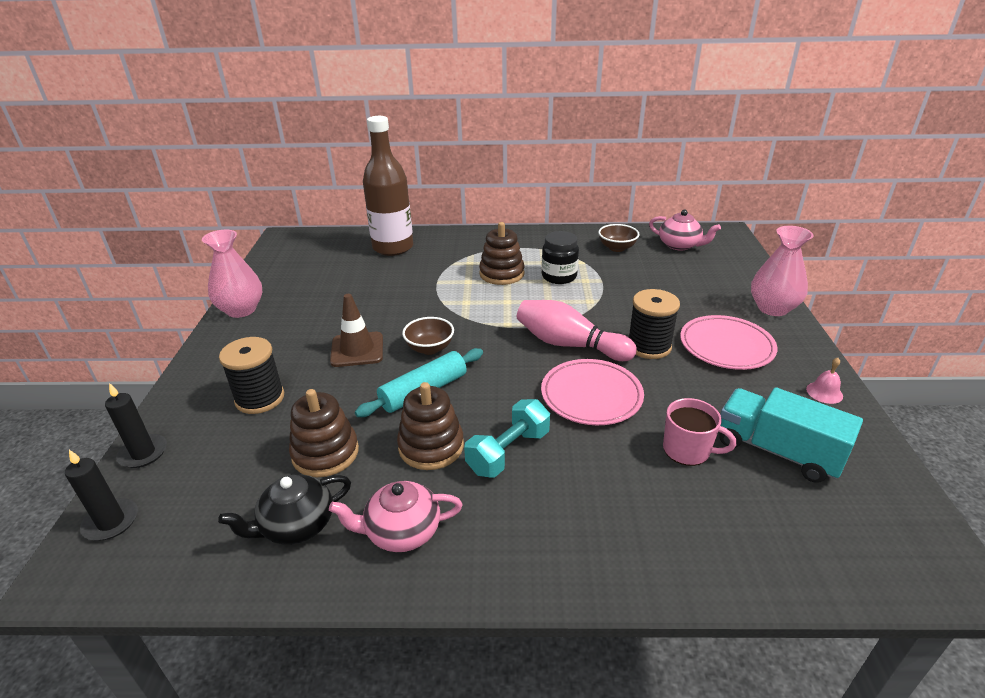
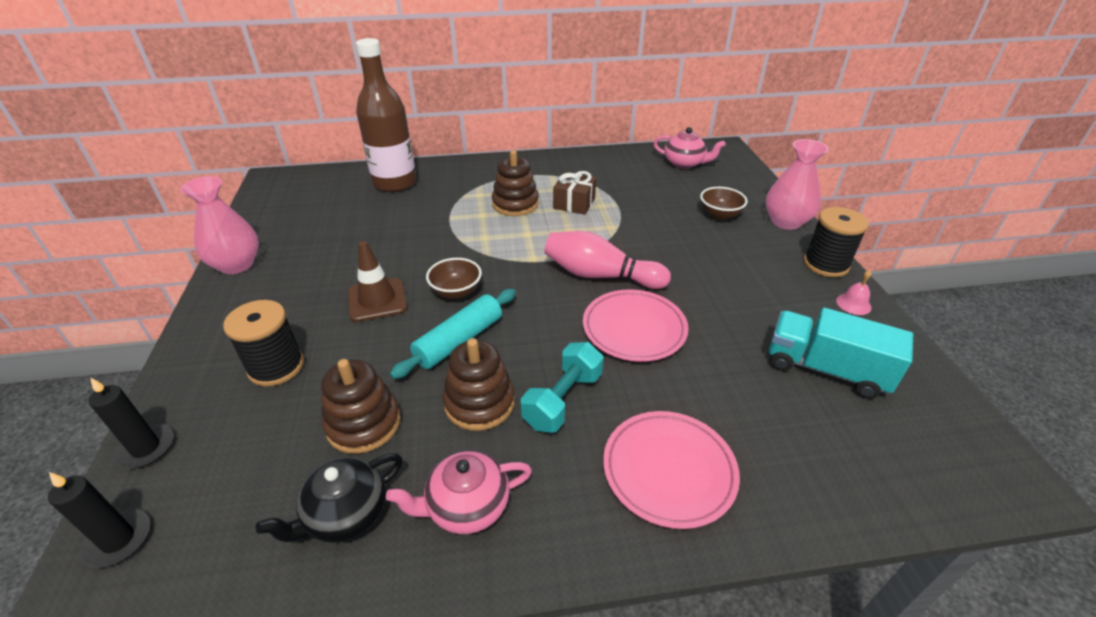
camera: 10 degrees left, 5 degrees up
(559, 276) = (574, 203): black jar -> brown gift
(617, 248) = (625, 170): brown bowl -> brown bowl (719, 215)
(649, 346) = (679, 271): black spool -> black spool (825, 264)
(687, 450) = (741, 378): pink mug -> none
(726, 346) = (752, 264): pink plate -> pink plate (669, 470)

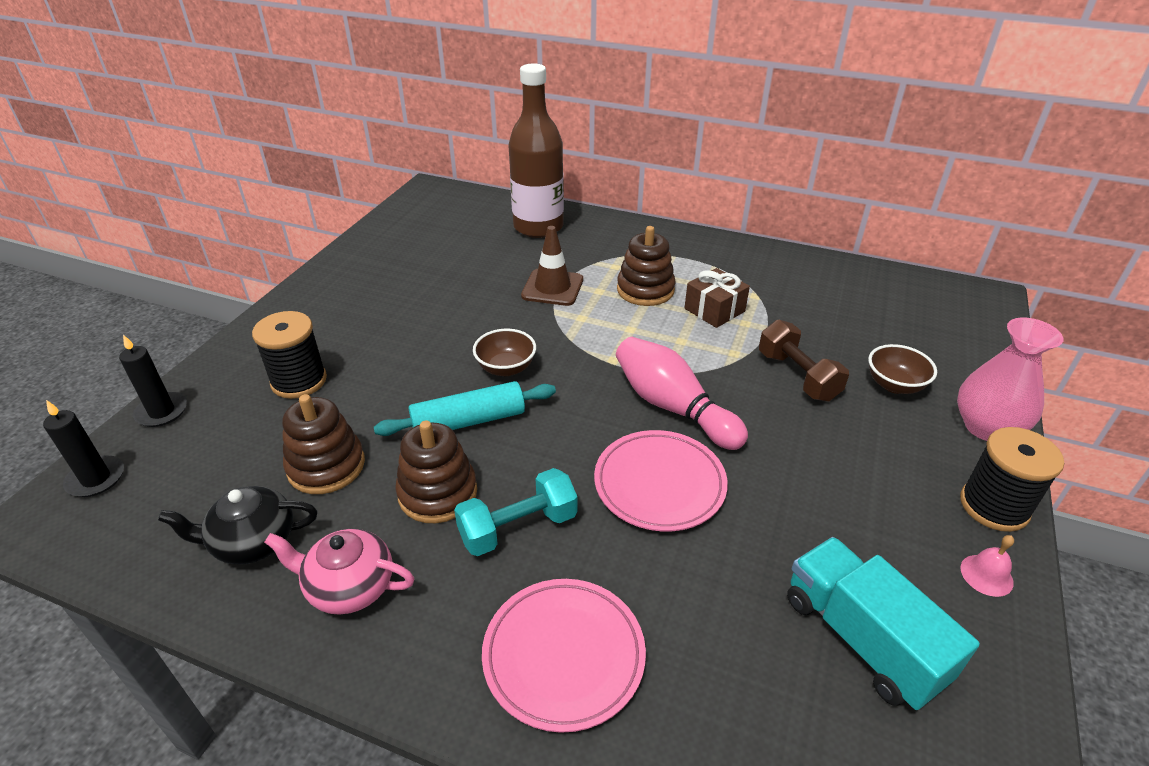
camera: 30 degrees right, 0 degrees up
(236, 265) = (338, 269): pink vase -> none
(377, 300) = (427, 349): brown traffic cone -> brown traffic cone (552, 288)
(661, 228) = (797, 376): none -> brown dumbbell
(684, 163) = (905, 301): pink teapot -> none

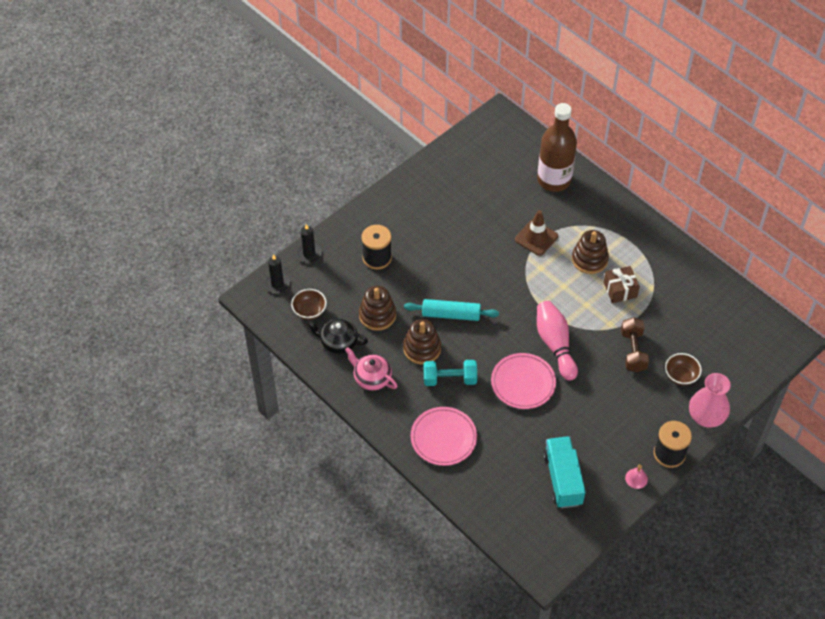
camera: 25 degrees right, 15 degrees up
(506, 368) = (483, 288): brown bowl -> brown bowl (309, 311)

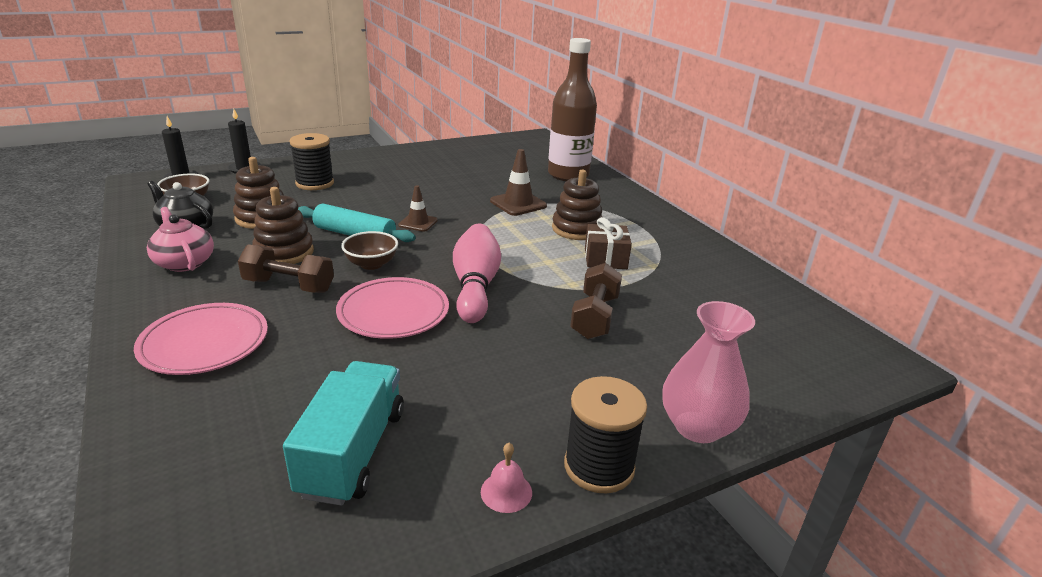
camera: 15 degrees right, 25 degrees down
(449, 379) = (289, 286): turquoise dumbbell -> brown dumbbell
(482, 287) = (418, 223): none -> brown traffic cone
(680, 376) = (665, 361): brown bowl -> brown bowl (371, 264)

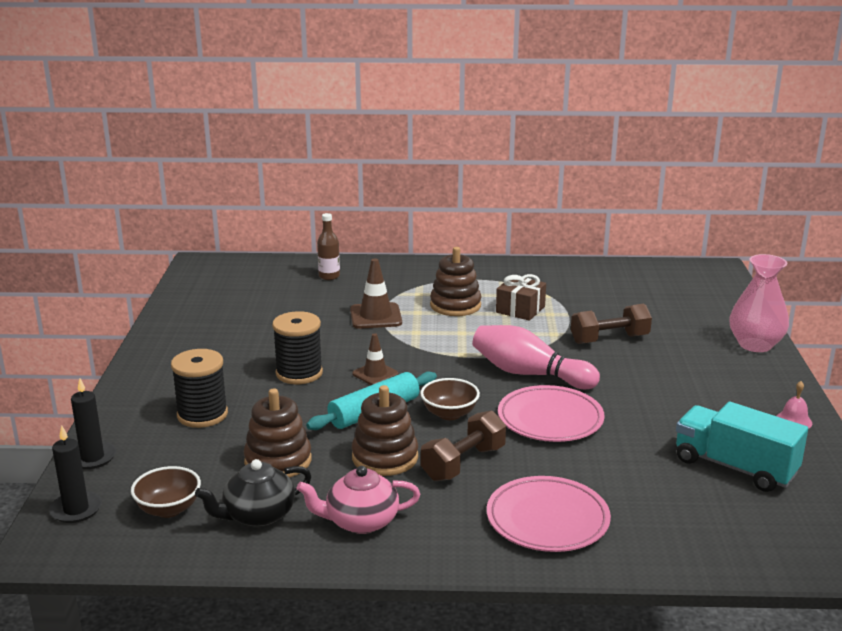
camera: 60 degrees left, 5 degrees down
(568, 175) = (329, 276): brown bottle -> brown bottle, size x0.45
(594, 317) = (609, 339): brown dumbbell -> brown dumbbell turned 60 degrees counterclockwise
(599, 466) = (781, 385): black spool -> black spool (299, 373)

